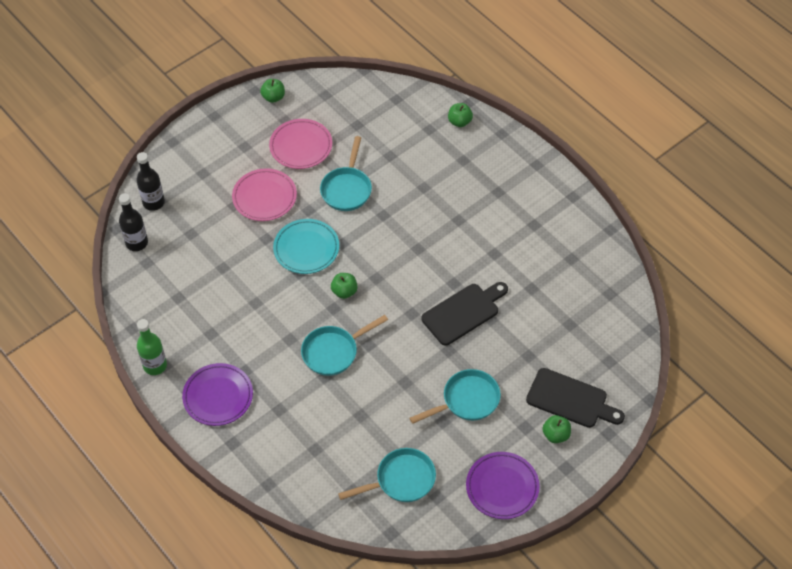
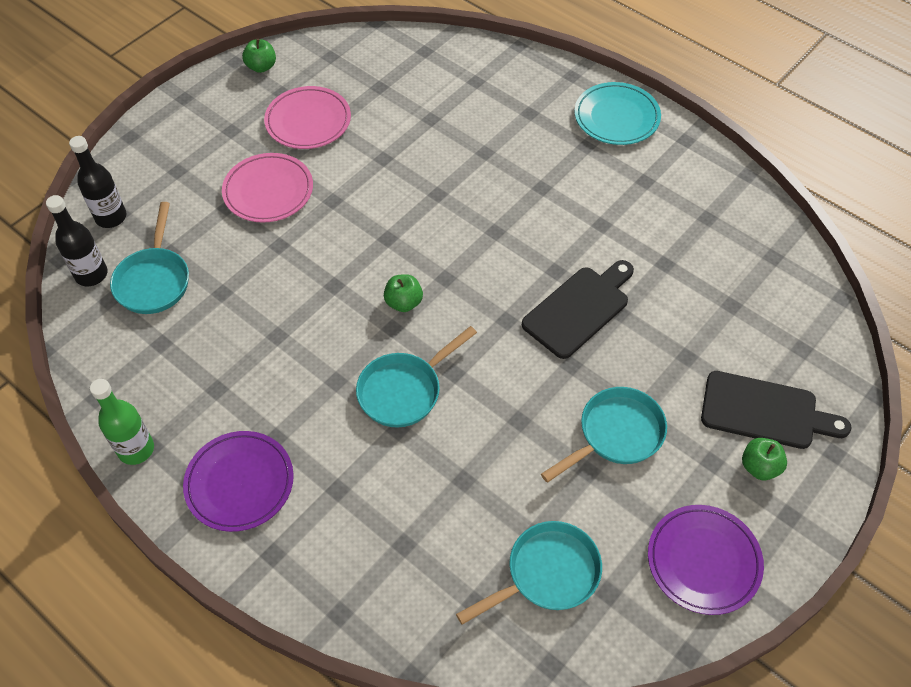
camera: 10 degrees left, 0 degrees up
(306, 248) = (338, 251): turquoise plate -> turquoise plate (616, 117)
(347, 189) = (381, 167): turquoise pan -> turquoise pan (154, 280)
(459, 122) = (513, 68): green apple -> none

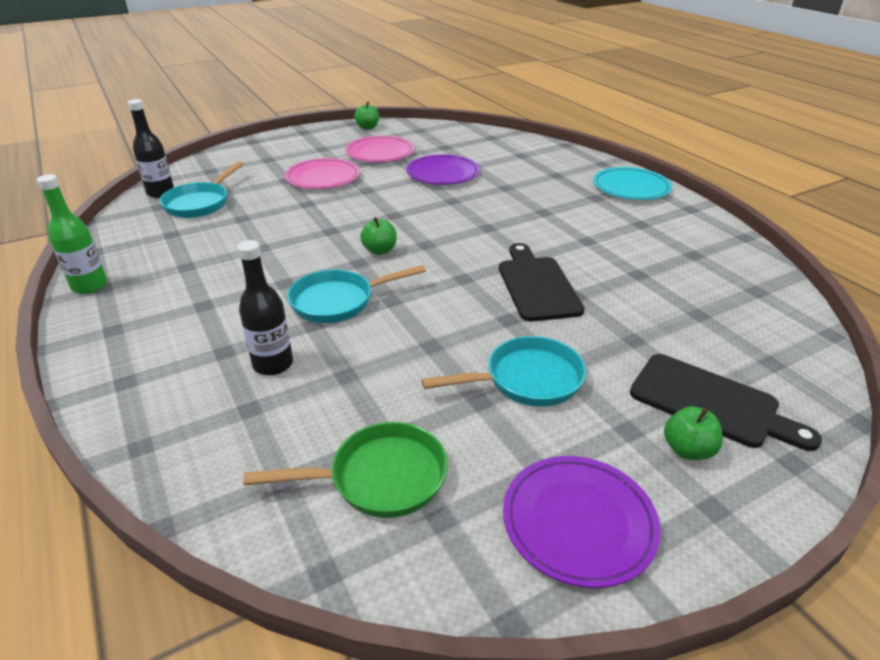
camera: 20 degrees right, 20 degrees down
(111, 217) = (202, 171): black bottle -> black bottle (273, 364)
(240, 483) = (146, 326): purple plate -> purple plate (443, 174)
(547, 574) = (379, 478): turquoise pan -> green pan
(579, 309) = (537, 285): black cutting board -> black cutting board turned 75 degrees counterclockwise

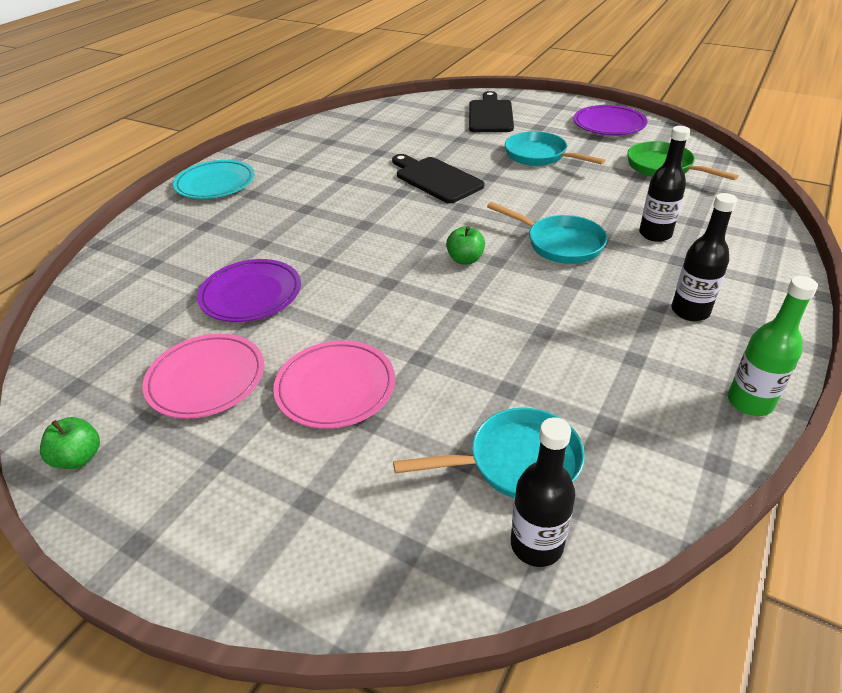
camera: 120 degrees left, 5 degrees up
(174, 315) = (690, 311): none -> black bottle
(537, 285) = (436, 179): black cutting board -> black cutting board turned 90 degrees clockwise
(687, 450) = (532, 114): green apple -> none

